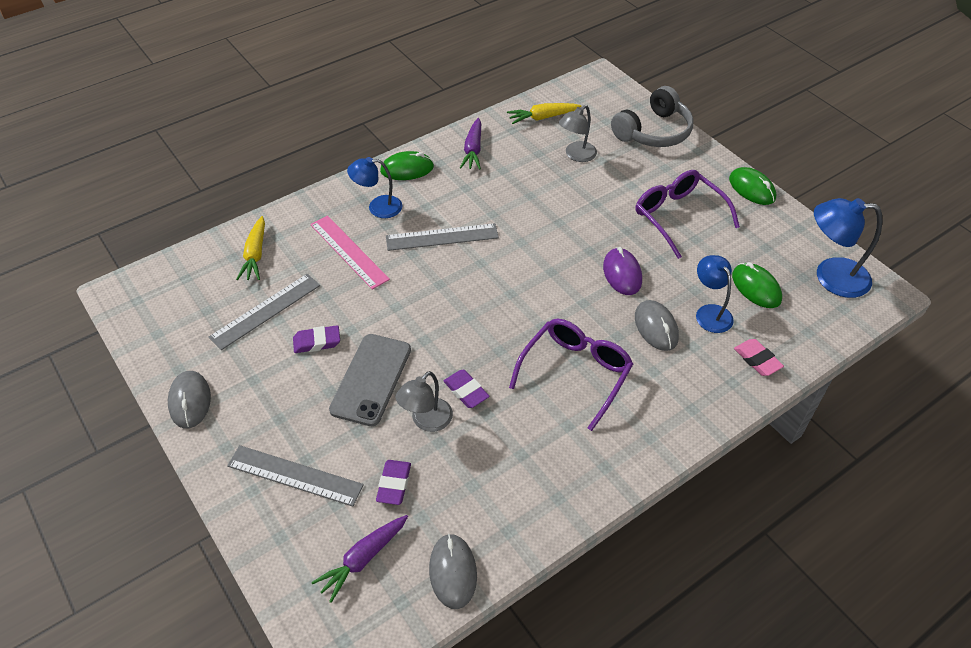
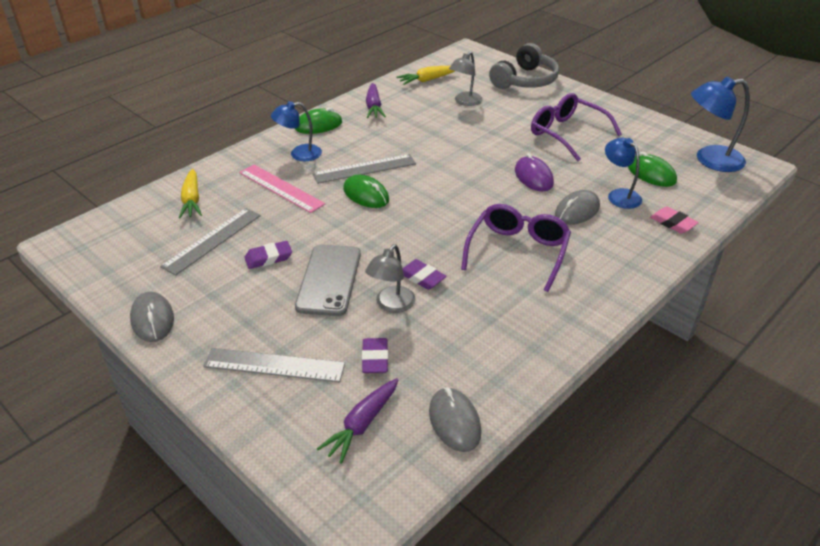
camera: 10 degrees left, 10 degrees down
(656, 327) = (577, 211): grey mouse -> grey mouse turned 75 degrees clockwise
(751, 189) = (621, 109): green mouse -> green mouse (366, 195)

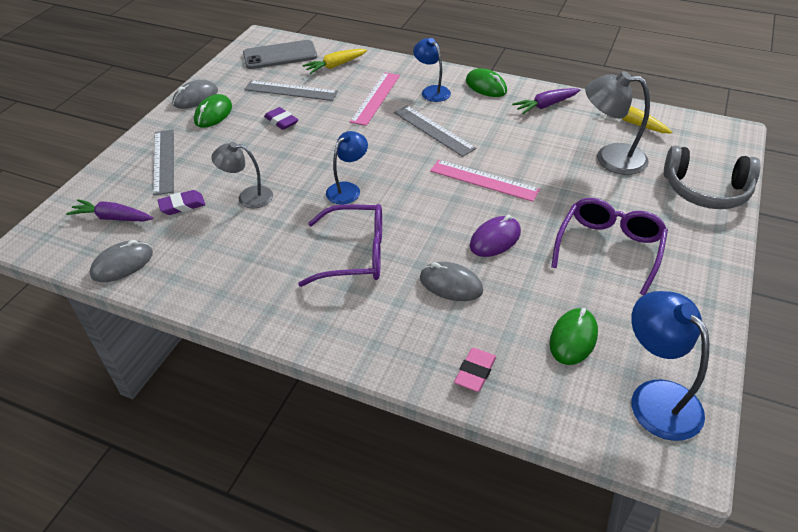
camera: 70 degrees right, 5 degrees up
(329, 280) = (267, 157): grey phone -> grey phone (280, 55)
(366, 195) = (393, 142): green mouse -> green mouse (213, 114)
(422, 277) = (290, 204): purple eraser -> none
(456, 162) = (484, 180): none -> pink ruler
(465, 102) = (610, 158): grey lamp -> grey lamp, size x1.51
(619, 195) = (505, 315): blue lamp -> blue lamp (348, 189)

